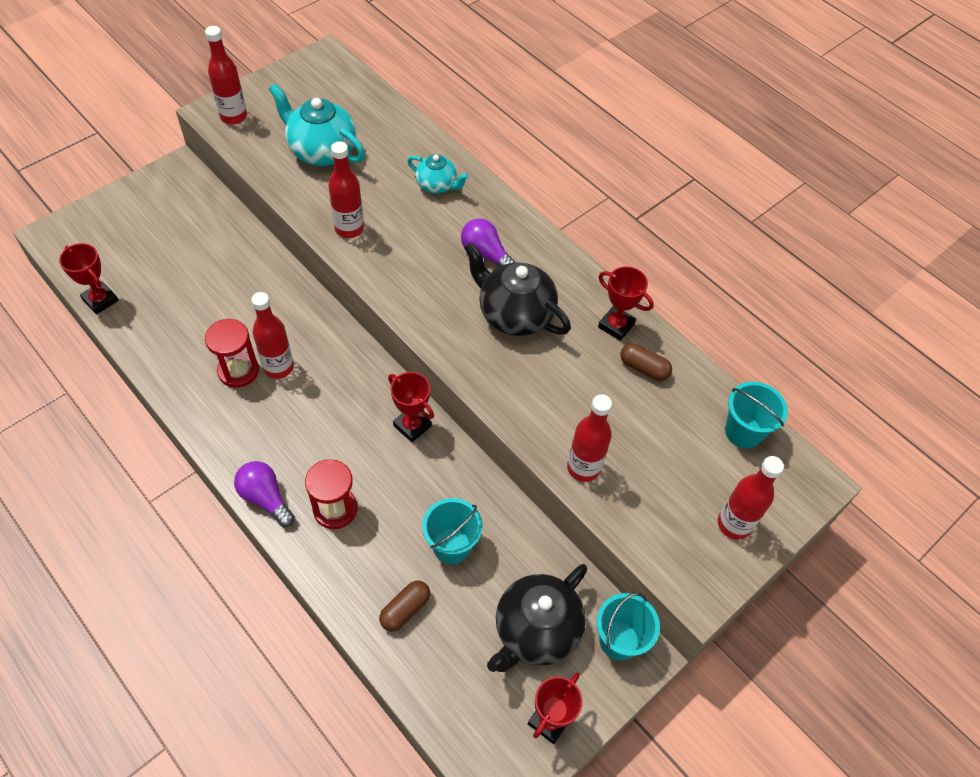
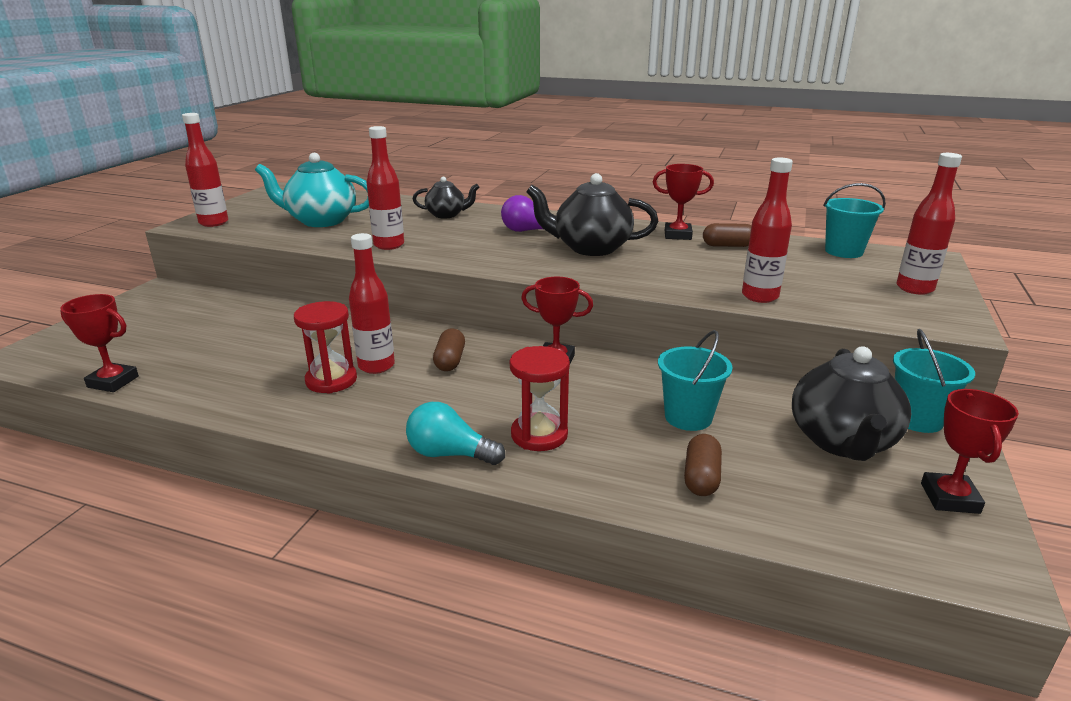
camera: 25 degrees left, 30 degrees down
(265, 498) = (449, 454): purple light bulb -> turquoise light bulb
(334, 386) = (450, 361): none -> brown capsule
(437, 185) = (447, 215): turquoise teapot -> black teapot

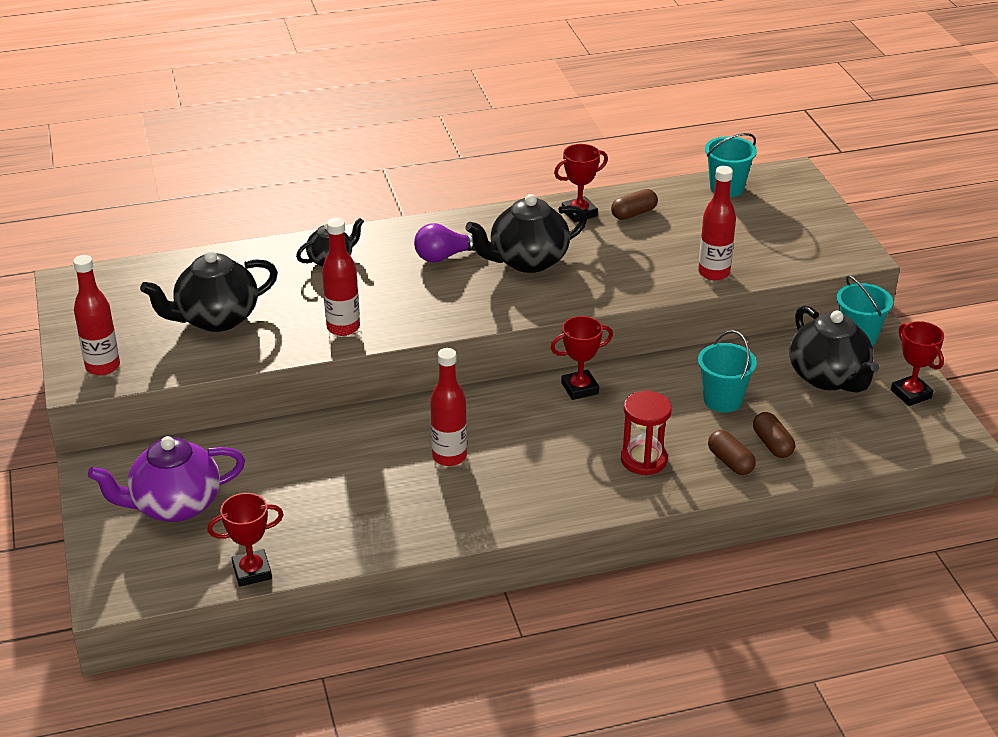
camera: 35 degrees left, 10 degrees up
(155, 324) = (174, 505): none -> purple teapot
(321, 221) = (216, 319): turquoise teapot -> black teapot
(331, 380) = (433, 486): red hourglass -> none
(449, 454) = (604, 502): turquoise light bulb -> none
(450, 361) = (500, 425): brown capsule -> brown capsule (730, 462)
(914, 288) = (807, 220): red bottle -> none

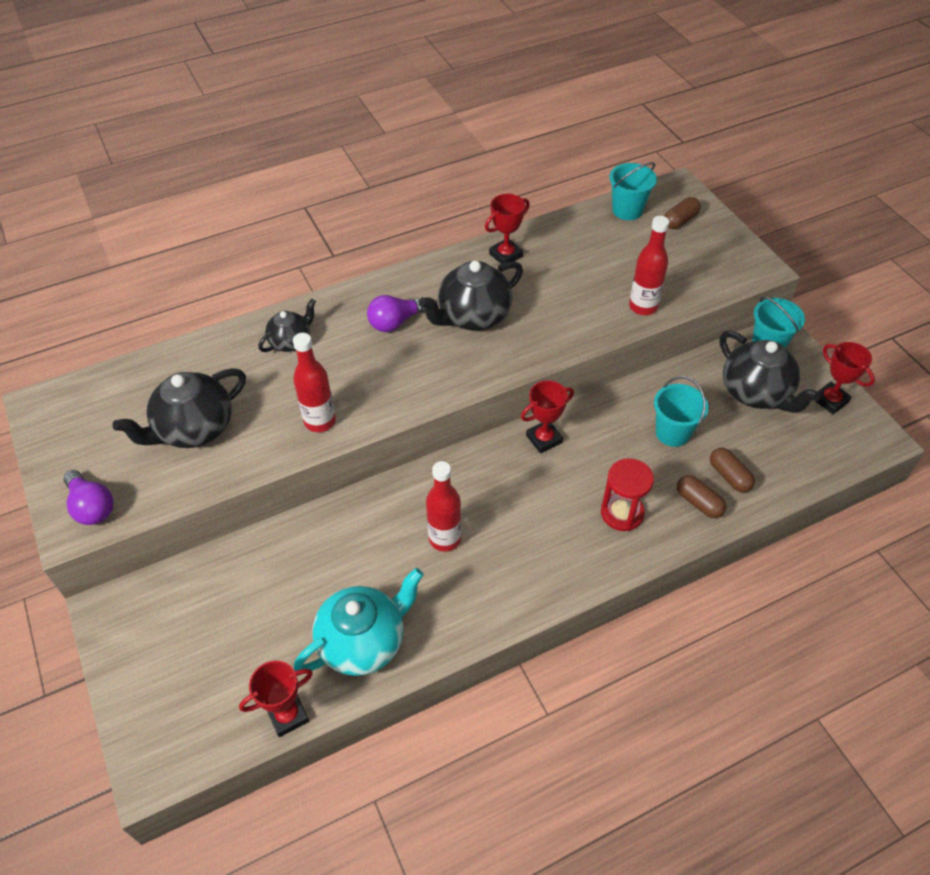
camera: 10 degrees left, 15 degrees up
(103, 366) = (92, 507): red bottle -> purple light bulb
(174, 505) = (195, 644): purple teapot -> none
(342, 526) = (363, 641): none -> turquoise teapot
(633, 213) = (554, 249): brown capsule -> brown capsule (680, 221)

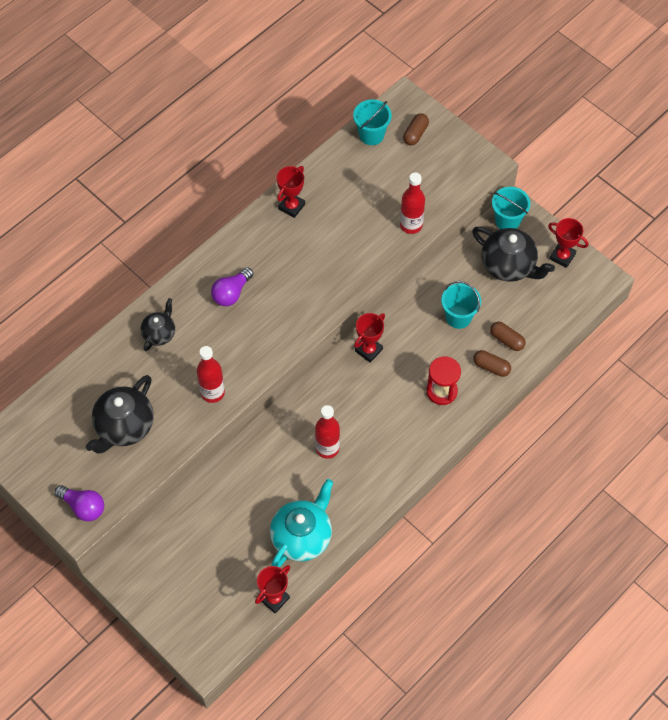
camera: 20 degrees left, 10 degrees up
(473, 317) = (288, 271): black teapot -> none

